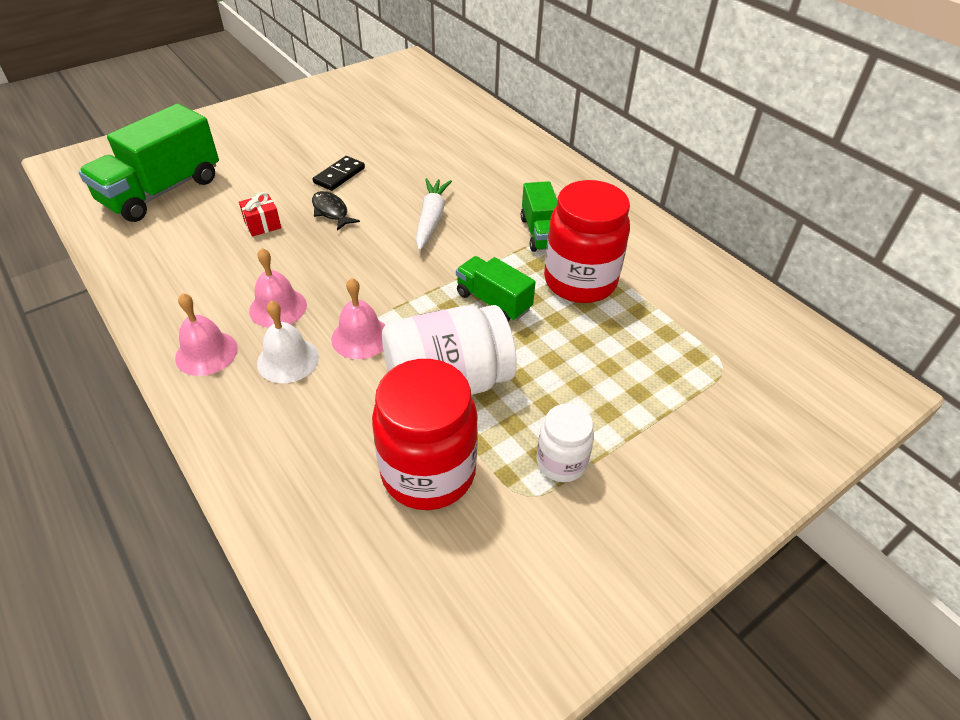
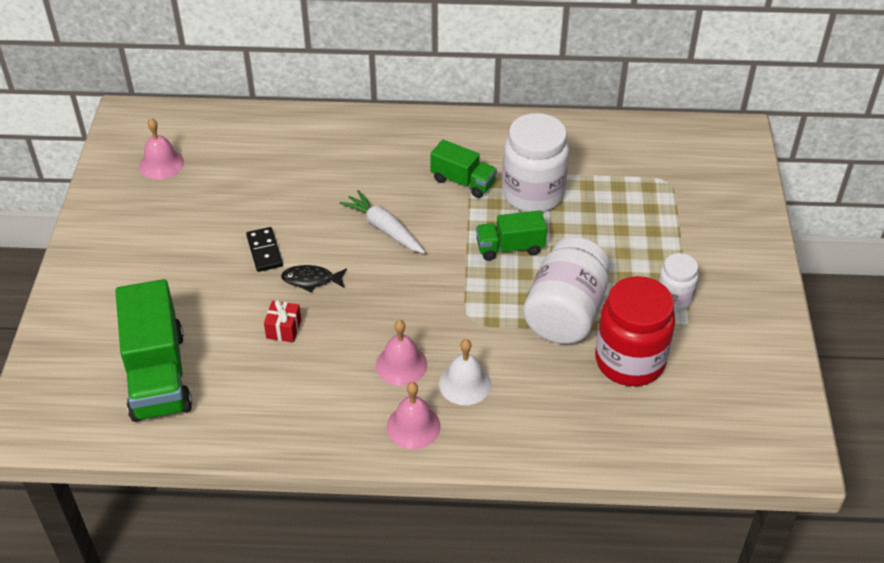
camera: 50 degrees left, 0 degrees up
(361, 337) = (479, 334): pink bell -> pink bell (161, 164)
(580, 281) = (533, 194): red jar -> white jar

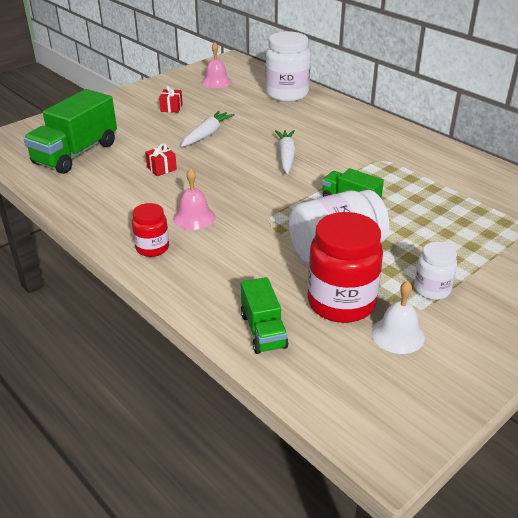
camera: 45 degrees right, 10 degrees down
(167, 238) = (171, 108): none -> red gift
(264, 251) = (207, 134): black domino -> white carrot
(311, 280) = (210, 157): black fish -> none
(413, 426) = (152, 248): pink bell -> red jar
(463, 181) = (369, 159): green truck -> green truck (263, 331)
(465, 384) = (214, 247): white bell -> white bell (398, 334)
(533, 194) = (408, 185): white jar -> white jar (287, 94)

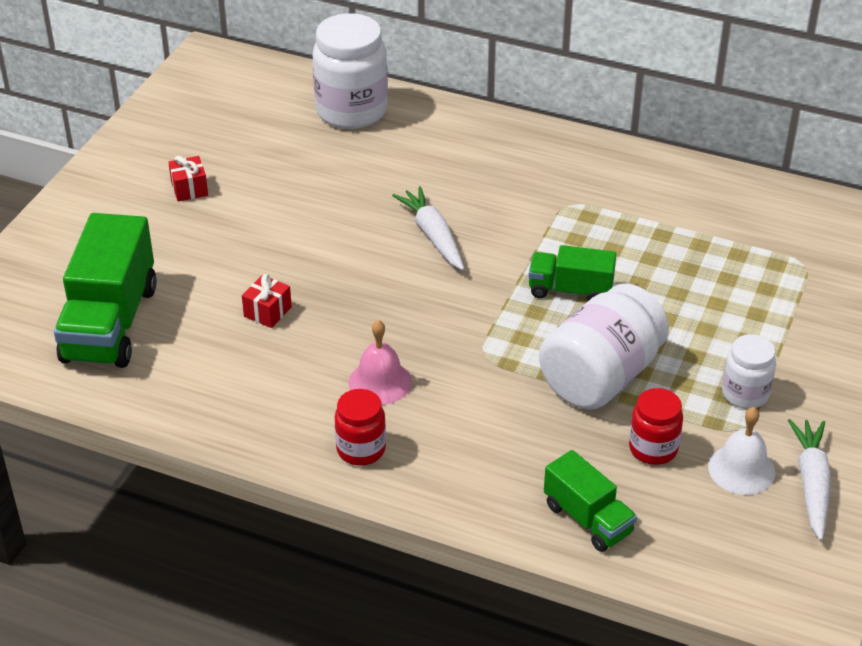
camera: 25 degrees left, 5 degrees up
(207, 134) = (286, 227): white carrot -> white carrot (811, 484)
(216, 82) = (220, 113): pink bell -> none
(341, 303) = (653, 449): red jar -> red jar, size x0.55

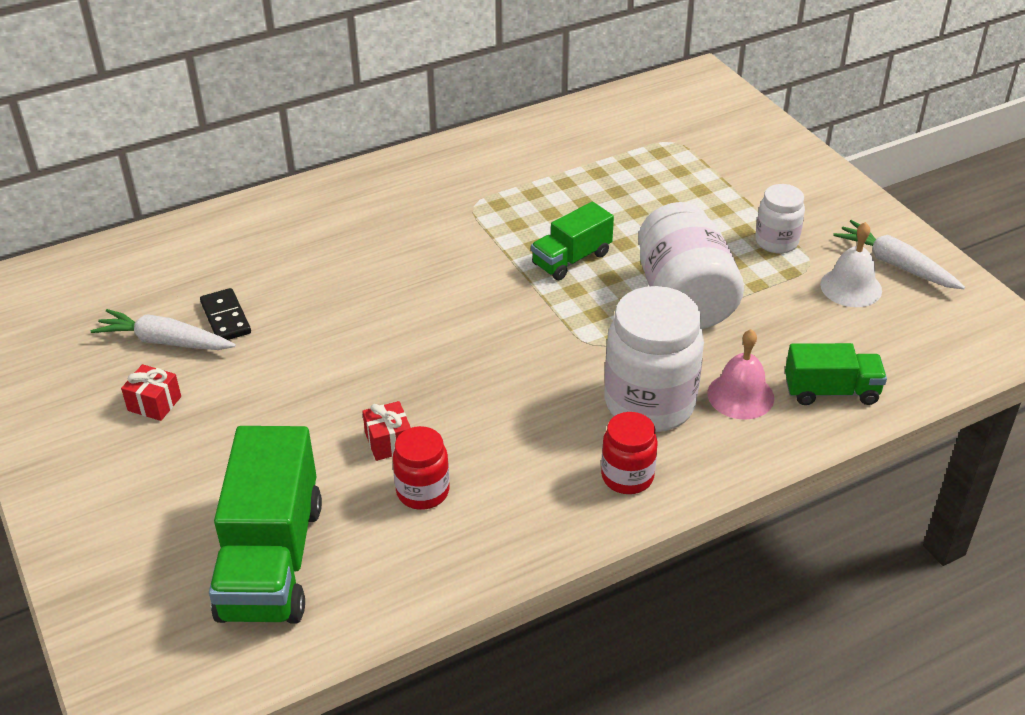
camera: 50 degrees left, 0 degrees up
(110, 323) = (271, 560): green truck -> green truck turned 45 degrees clockwise
(302, 166) = (226, 318): none -> black domino
(351, 111) = (196, 250): white jar -> white jar (649, 404)
(380, 382) = (558, 420): pink bell -> pink bell (740, 395)
(433, 236) = (417, 293): white carrot -> white carrot (165, 341)
(653, 449) = (788, 316): red jar -> red jar (423, 491)

